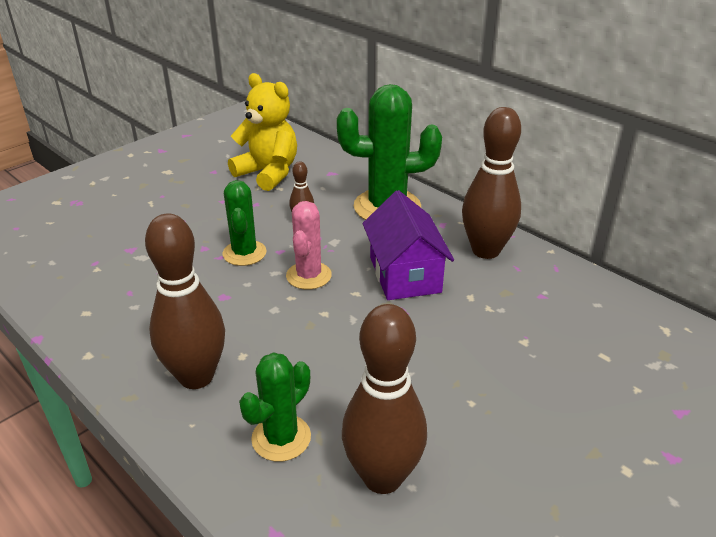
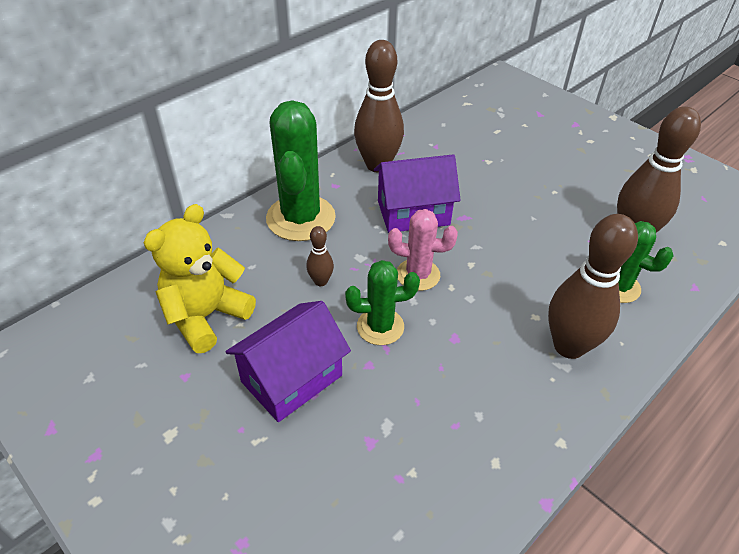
camera: 90 degrees left, 10 degrees up
(199, 212) = (292, 378): none -> purple house

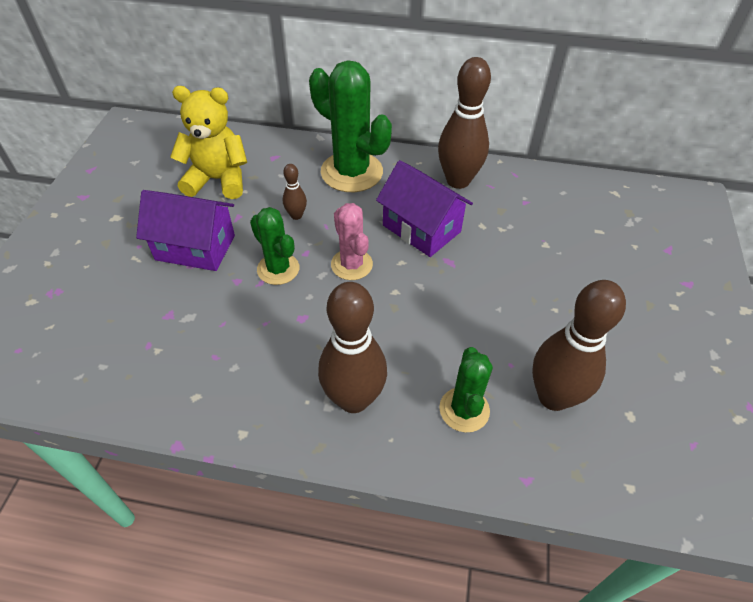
camera: 55 degrees right, 5 degrees up
(301, 218) = (351, 172): green cactus -> green cactus turned 75 degrees clockwise

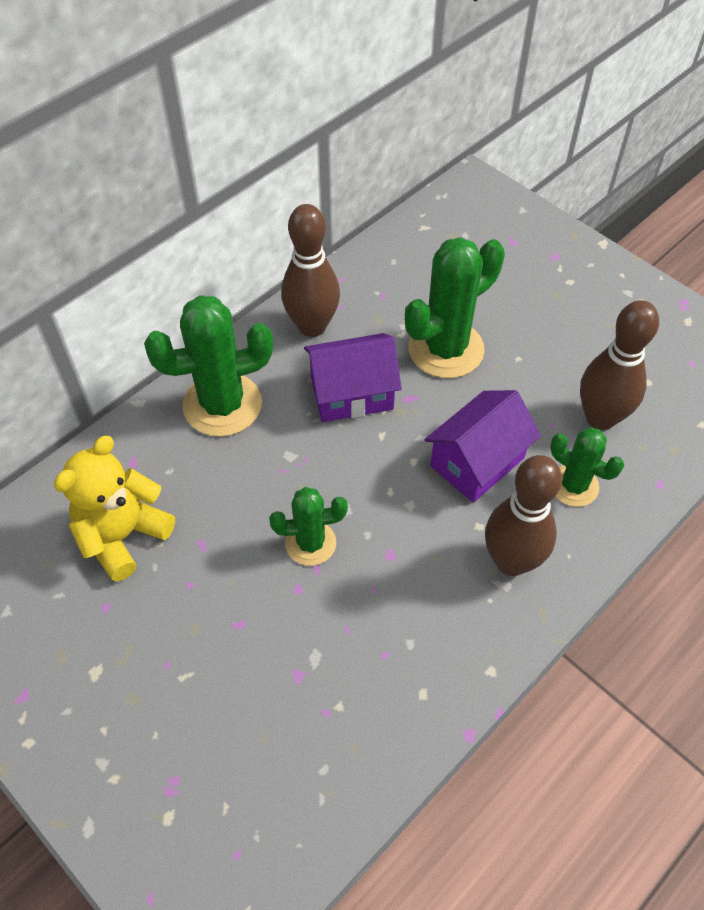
camera: 55 degrees left, 5 degrees up
(195, 247) = (217, 607): purple house -> purple house (477, 462)
(296, 215) = (246, 488): brown bowling pin -> none
(351, 264) = (354, 477): pink cactus -> none
(515, 260) = (446, 349): none -> green cactus

